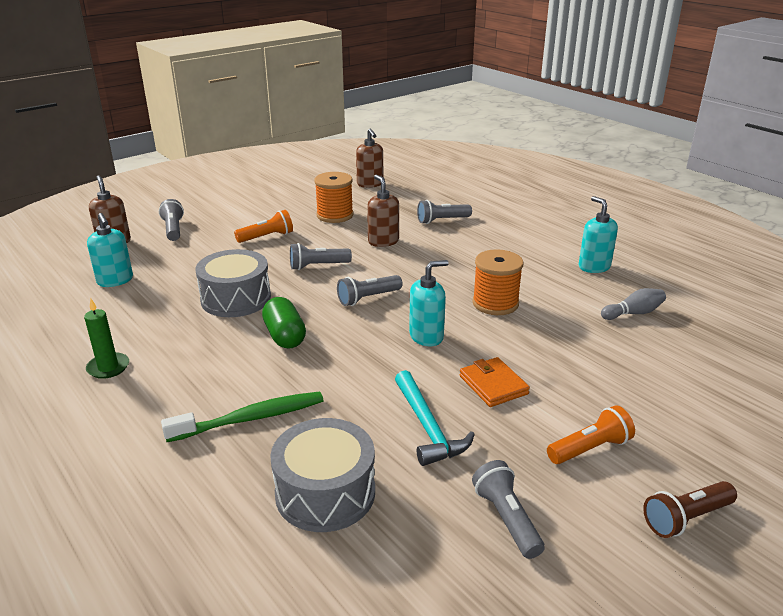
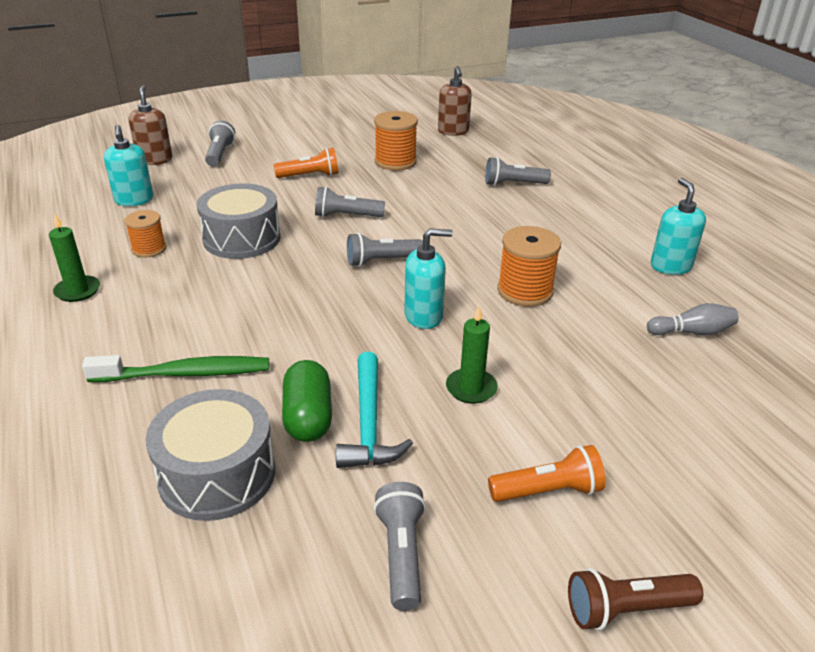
camera: 15 degrees right, 5 degrees up
(155, 321) = (149, 249): none -> orange spool
(285, 336) = (270, 288): green capsule -> green capsule (308, 417)
(383, 241) = (433, 199): brown soap dispenser -> none
(493, 385) = (471, 388): orange wallet -> green candle

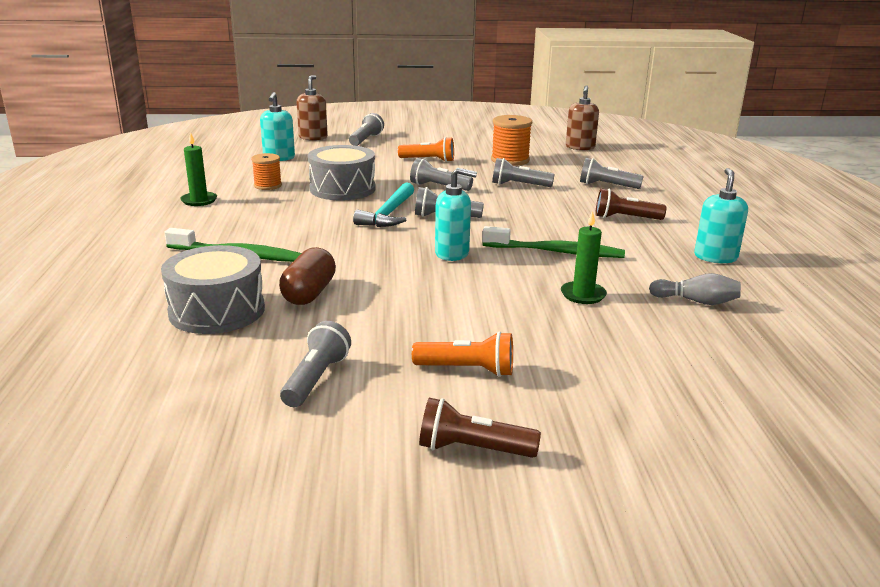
camera: 20 degrees right, 10 degrees down
(308, 417) = (309, 293): green capsule -> brown capsule
(368, 423) = (353, 305): turquoise hammer -> turquoise hammer (388, 214)
(428, 198) = (519, 185): none -> grey flashlight
(471, 388) = (455, 300): green candle -> green candle (583, 295)
(525, 291) = (556, 252): orange spool -> green toothbrush
(558, 228) = (625, 218): none -> brown flashlight

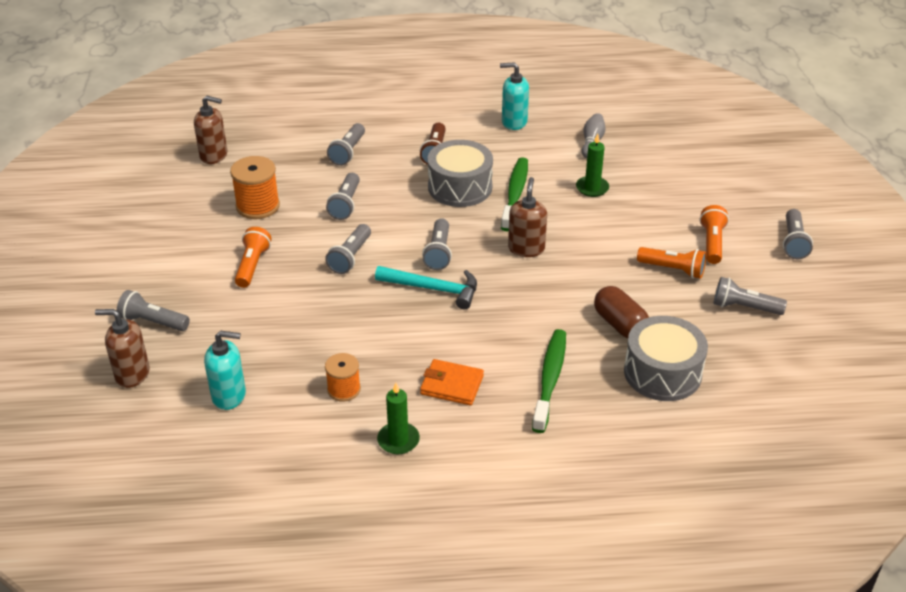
camera: 90 degrees left, 15 degrees up
(253, 218) = (452, 385): none -> orange wallet
(309, 293) = (620, 324): brown capsule -> brown capsule turned 45 degrees clockwise
(342, 189) = (356, 327): grey drum -> grey drum (460, 187)
(407, 334) = (673, 270): none -> orange flashlight
(452, 253) = (526, 248): turquoise soap dispenser -> brown soap dispenser
(472, 449) = (793, 242): brown flashlight -> grey flashlight

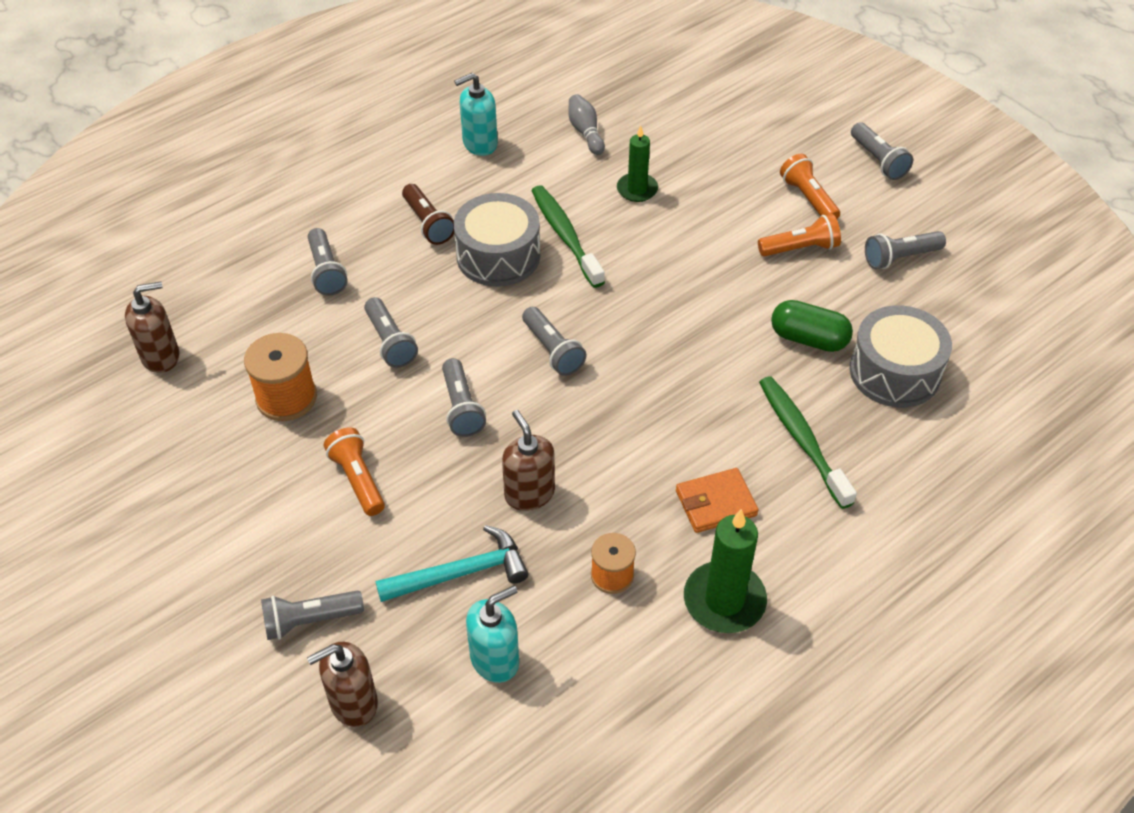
camera: 35 degrees left, 10 degrees up
(398, 440) = (724, 600): green candle -> green candle, size x1.56
(433, 289) = (590, 399): turquoise hammer -> turquoise hammer (461, 573)
(526, 248) = (638, 297): brown soap dispenser -> brown soap dispenser (529, 493)
(620, 324) = (808, 339): brown capsule -> green capsule

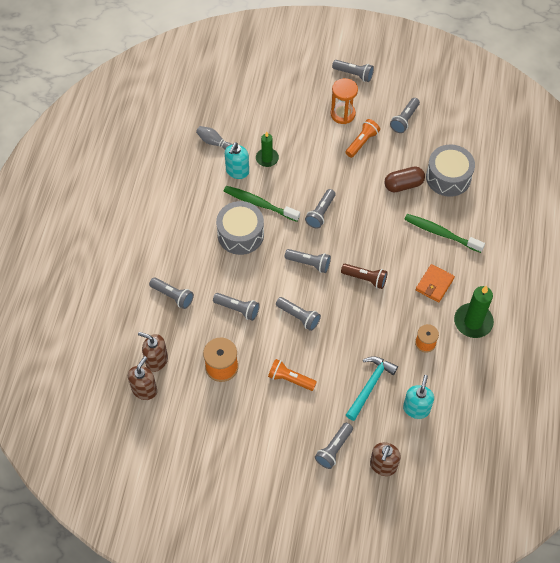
camera: 40 degrees left, 10 degrees up
(428, 223) = (192, 240): brown flashlight -> brown flashlight (365, 279)
(479, 144) = (172, 181): turquoise soap dispenser -> turquoise soap dispenser (237, 171)
(529, 493) = (362, 333): brown soap dispenser -> brown soap dispenser (156, 360)
(640, 298) = (320, 213): none -> grey flashlight
(808, 198) = (342, 114): orange flashlight -> orange hourglass
(808, 339) = (403, 185): green capsule -> brown capsule

